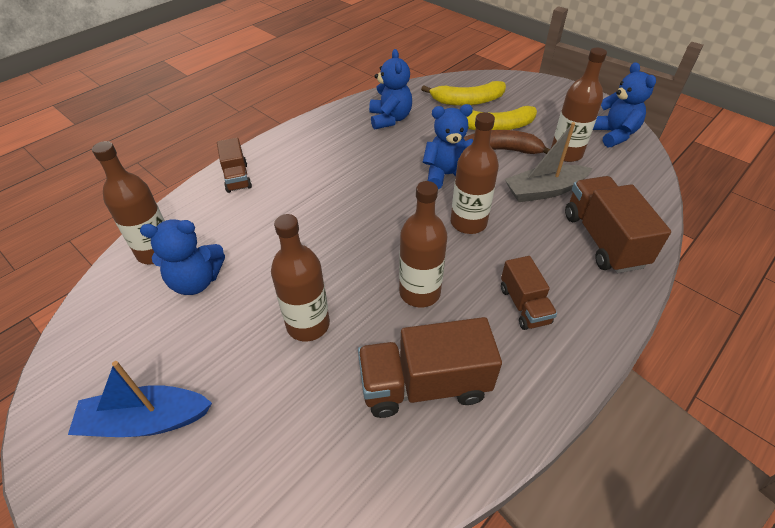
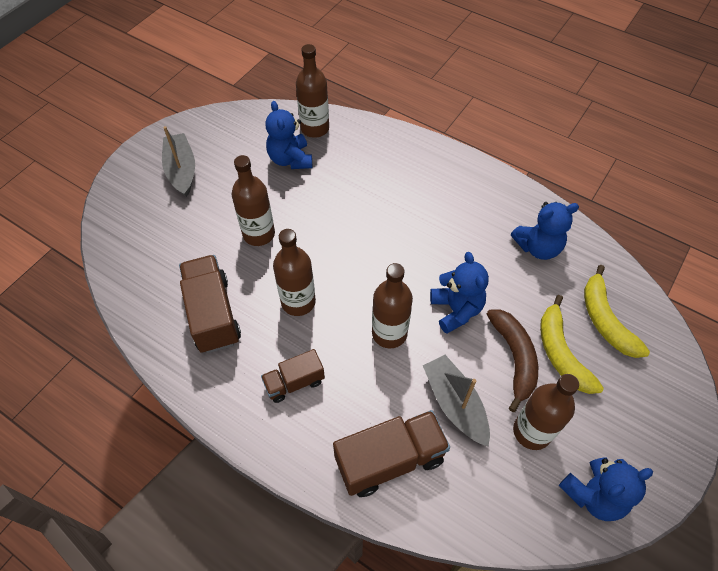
camera: 80 degrees right, 10 degrees up
(145, 421) = (181, 170): blue boat -> grey boat
(237, 178) = (408, 150): brown truck -> none

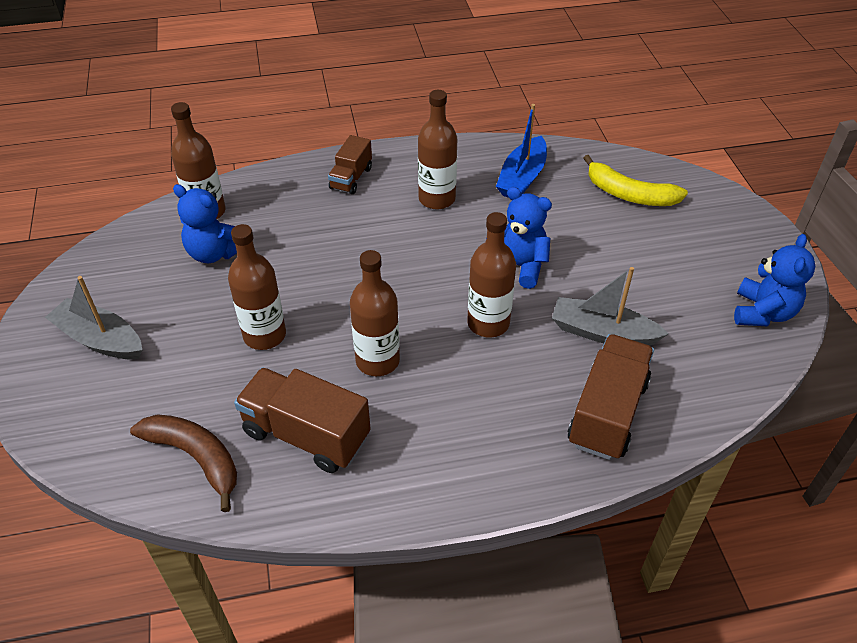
camera: 45 degrees left, 10 degrees down
(294, 382) = (457, 425): brown truck -> brown truck (351, 178)
(514, 358) = (602, 267): brown banana -> brown banana (195, 457)
(532, 431) = (676, 306): brown bottle -> brown bottle (437, 199)
(538, 247) = (522, 178): blue teddy bear -> blue boat
(561, 353) = (629, 238): yellow banana -> none

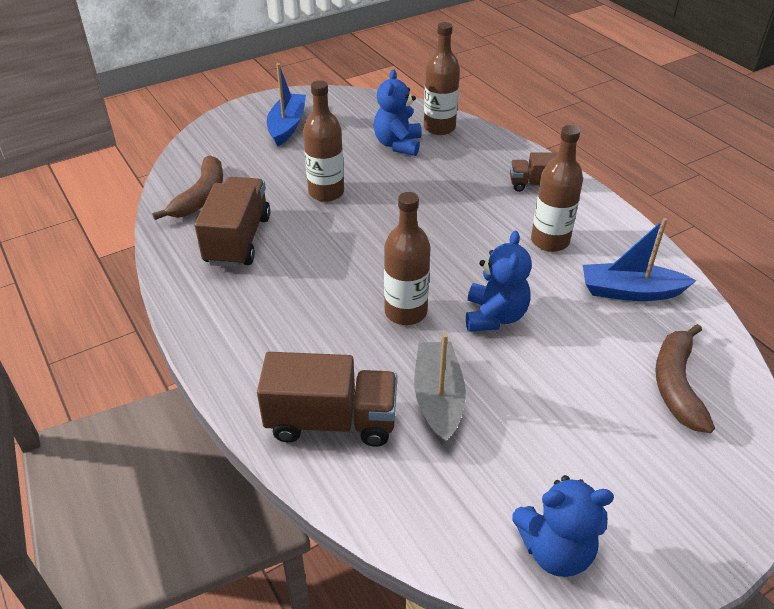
camera: 70 degrees right, 5 degrees down
(100, 339) = (287, 126): grey boat -> blue boat
(377, 361) = (327, 256): brown bottle -> none
(629, 194) = (676, 385): yellow banana -> brown banana

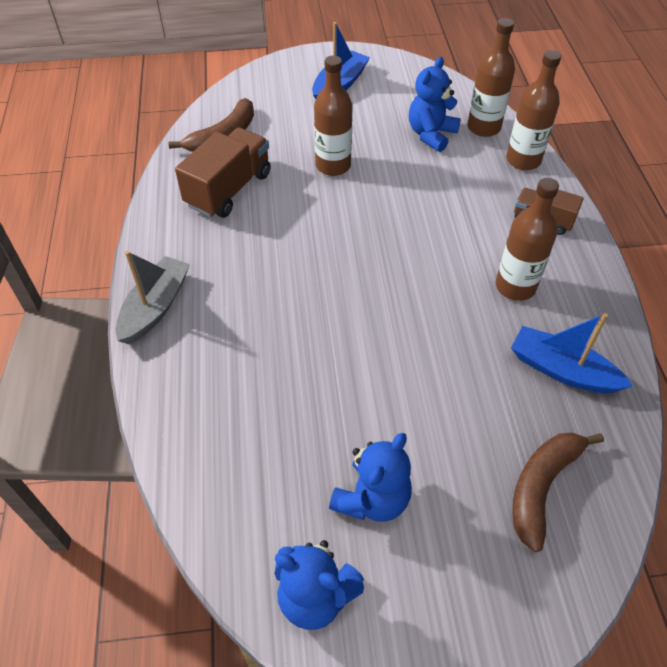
camera: 25 degrees right, 10 degrees up
(331, 421) = (202, 392): brown truck -> none
(405, 312) = (329, 312): brown bottle -> brown bottle (523, 160)
(438, 398) = (305, 407): grey boat -> grey boat (155, 307)
(494, 316) = (408, 346): blue teddy bear -> blue teddy bear (372, 499)

